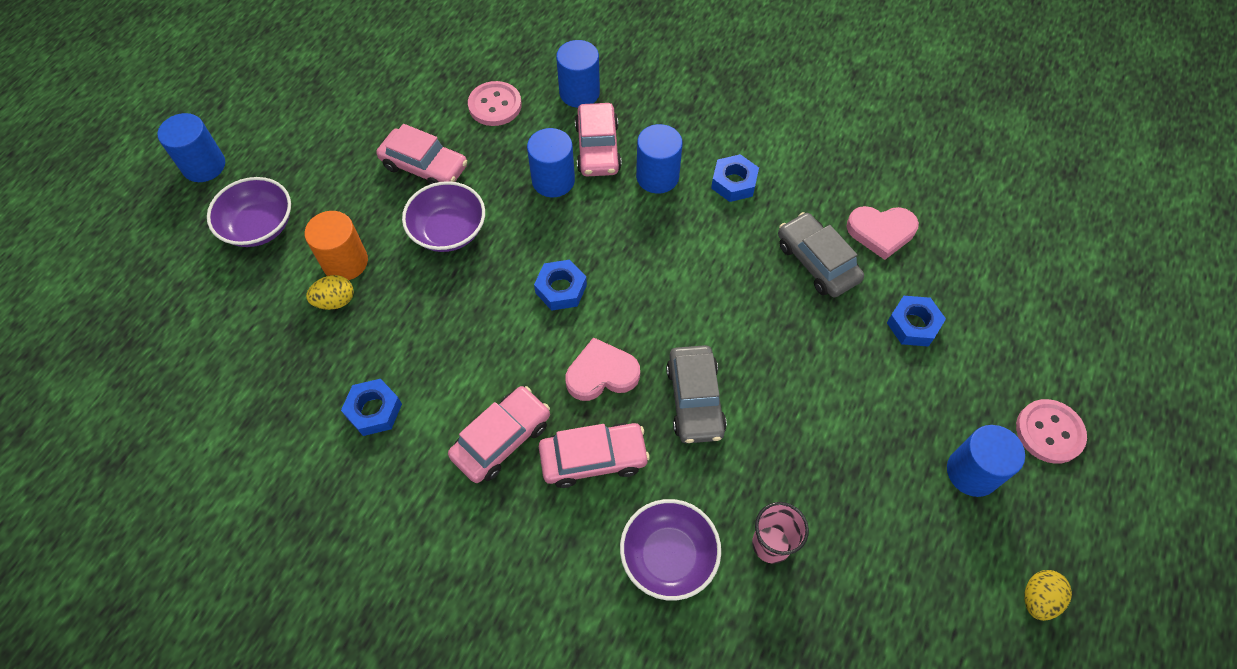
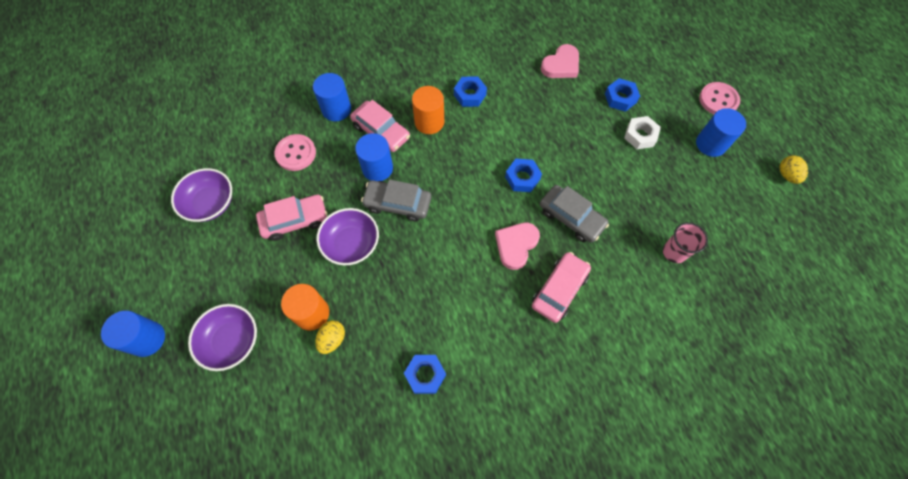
camera: 45 degrees left, 5 degrees up
(502, 439) = (507, 324): pink car -> none
(561, 289) = (447, 221): blue nut -> blue nut (522, 178)
(657, 176) = (429, 122): blue cylinder -> orange cylinder
(668, 556) = (641, 301): purple bowl -> purple bowl (210, 203)
(817, 262) = (550, 103): grey car -> grey car (397, 204)
(887, 385) = (640, 135): none -> white nut

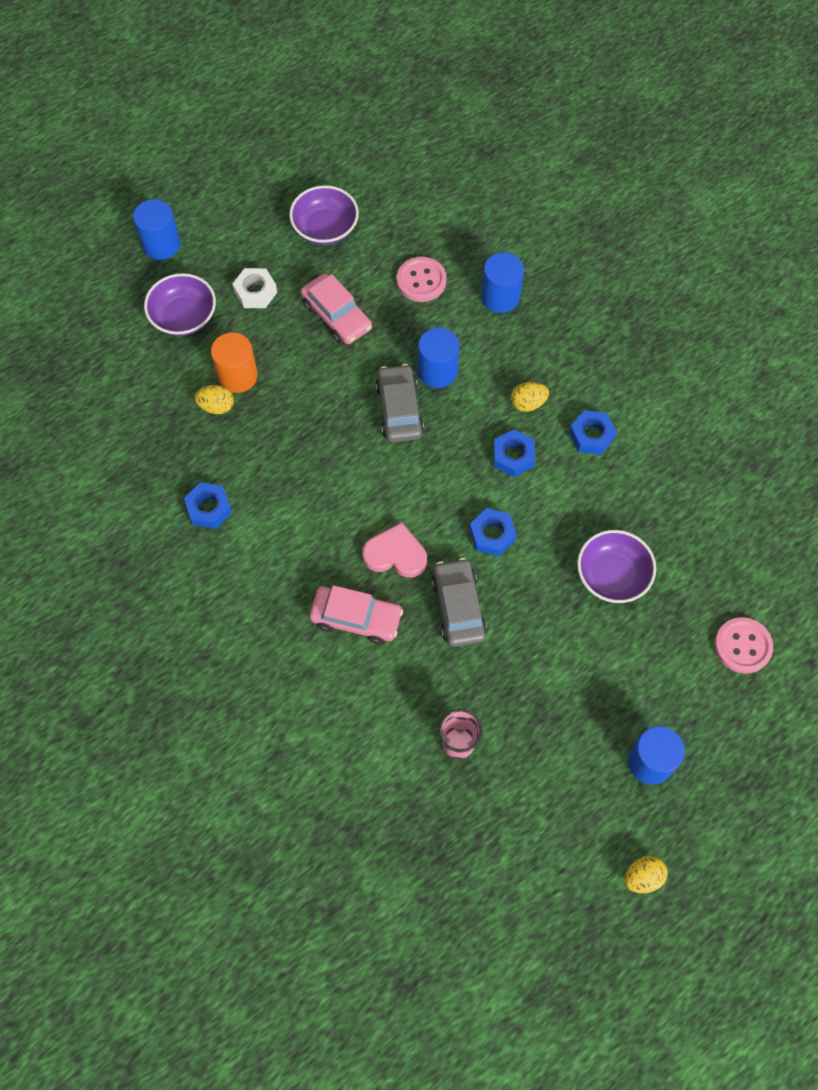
camera: 70 degrees right, 0 degrees up
(351, 244) = (330, 382): purple bowl -> purple bowl (612, 575)
(381, 132) = (490, 356): pink car -> none
(429, 122) = (528, 403): orange cylinder -> yellow egg
(561, 65) = (696, 533): pink heart -> none
(571, 217) = (458, 607): grey car -> grey car turned 150 degrees clockwise
(620, 98) = (675, 624): blue nut -> blue nut (513, 456)
(640, 135) = (622, 664): white nut -> white nut (255, 292)
(718, 100) = (735, 760): pink button -> pink button (742, 646)

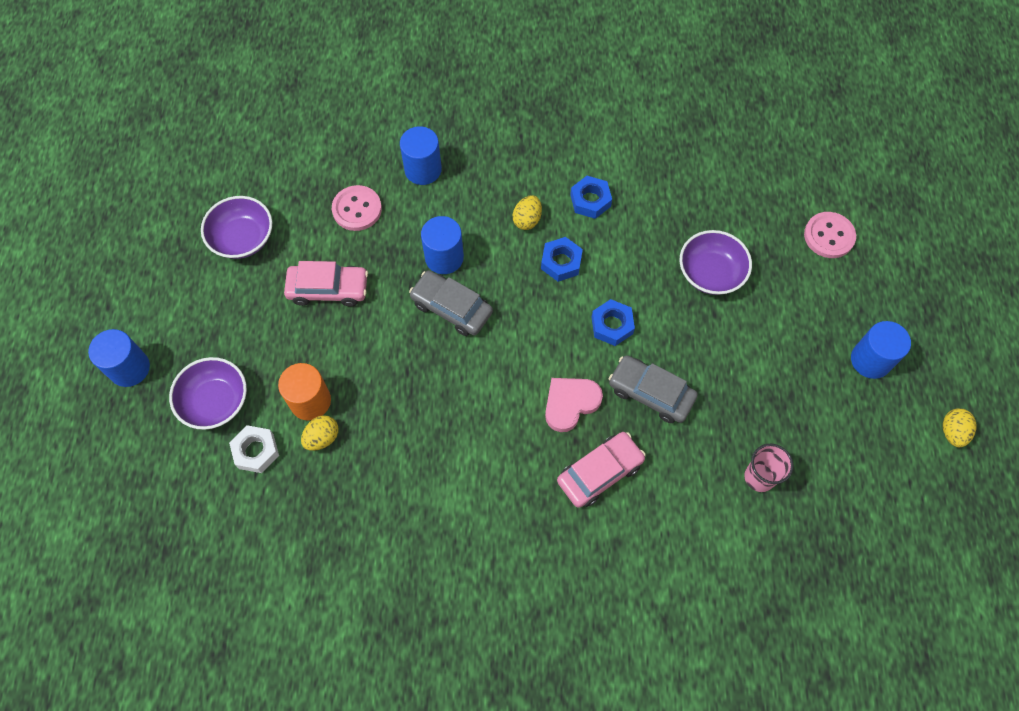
camera: 50 degrees left, 0 degrees up
(209, 508) = (408, 512): blue nut -> none
(255, 292) = (248, 331): white nut -> white nut (256, 451)

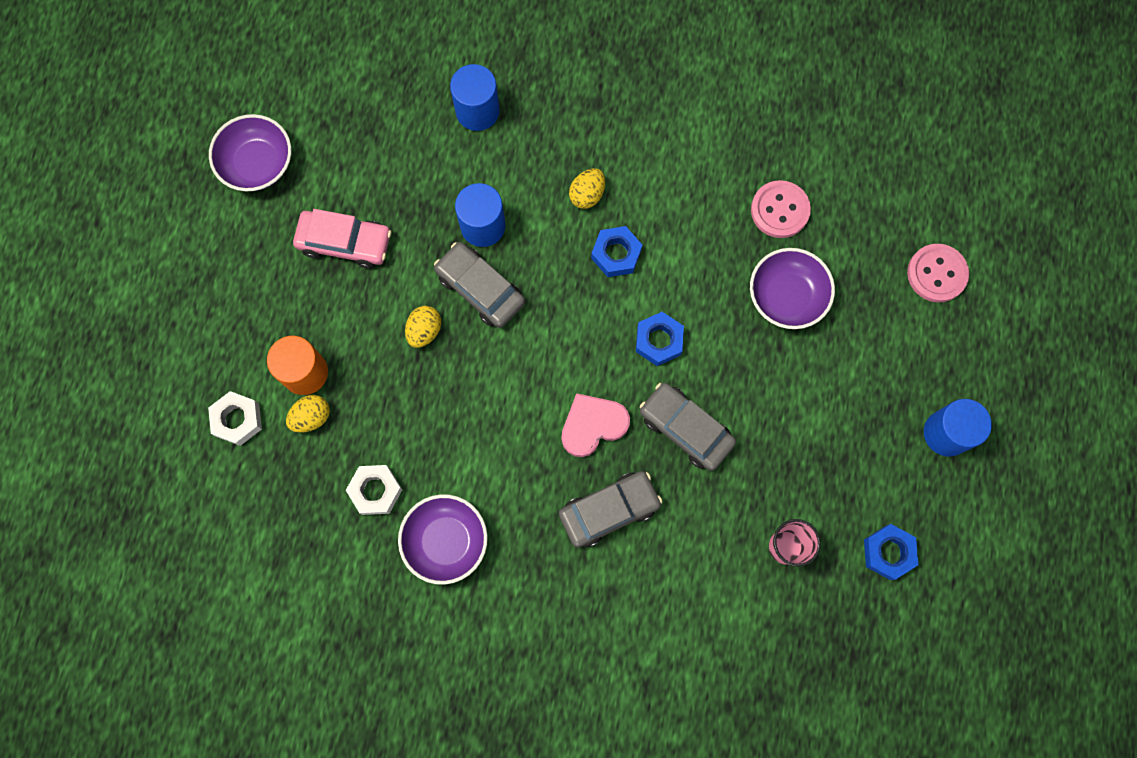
camera: 10 degrees right, 10 degrees up
(129, 368) = (112, 300): blue cylinder -> none
(215, 401) = (201, 355): purple bowl -> purple bowl (446, 541)
(357, 209) = (393, 149): pink button -> pink button (780, 210)
(390, 491) = (375, 491): none -> white nut
(590, 200) = (665, 182): blue nut -> blue nut (888, 552)
(600, 472) = (609, 510): pink car -> grey car
(952, 432) = (1017, 534): yellow egg -> yellow egg (424, 331)

